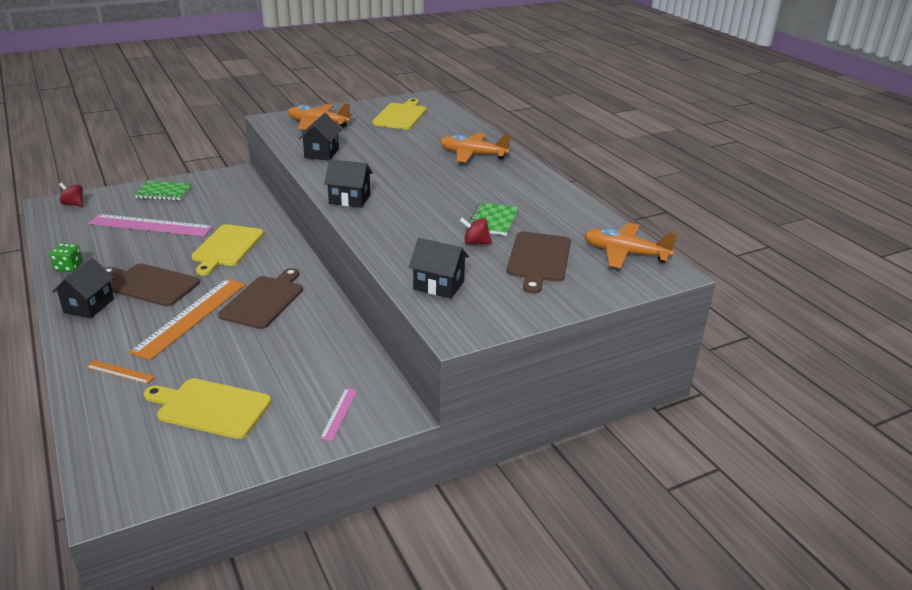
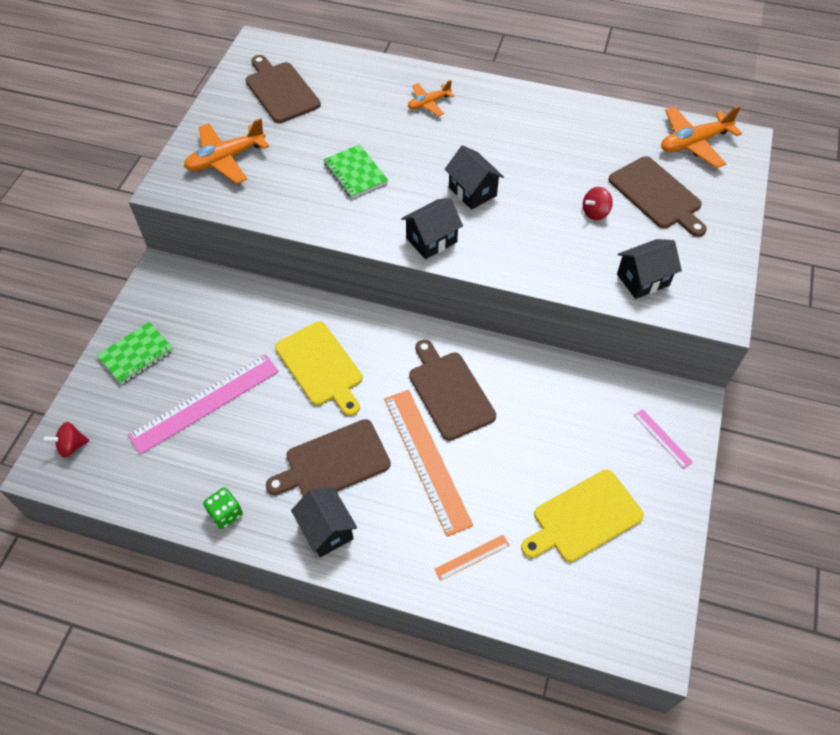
camera: 45 degrees left, 25 degrees up
(321, 153) = (305, 199): black house -> black house (472, 191)
(400, 116) = (281, 91): yellow cutting board -> brown cutting board
(472, 154) = (428, 103): orange plane -> orange plane, size x0.60
(493, 221) = (568, 177): green notebook -> green notebook (355, 173)

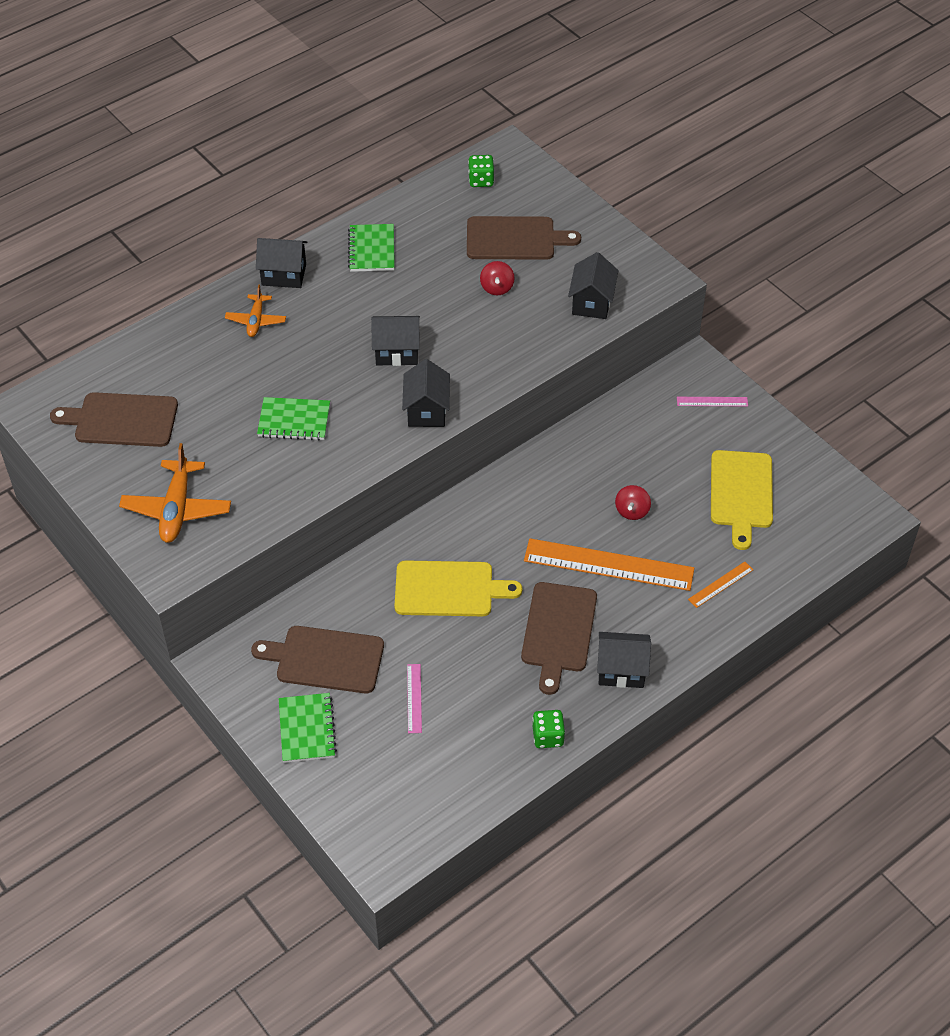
camera: 55 degrees left, 5 degrees down
(71, 446) = (374, 829): red spinning top -> red spinning top (632, 511)
(205, 403) = (414, 698): pink ruler -> pink ruler, size x0.45
(449, 392) = (555, 512): brown cutting board -> brown cutting board (325, 659)
(472, 557) = (720, 584): orange ruler -> orange ruler turned 45 degrees clockwise
(484, 93) = (284, 275): none -> black house
(557, 123) = (371, 250): none -> green notebook
(693, 143) = (481, 180): orange plane -> green dice

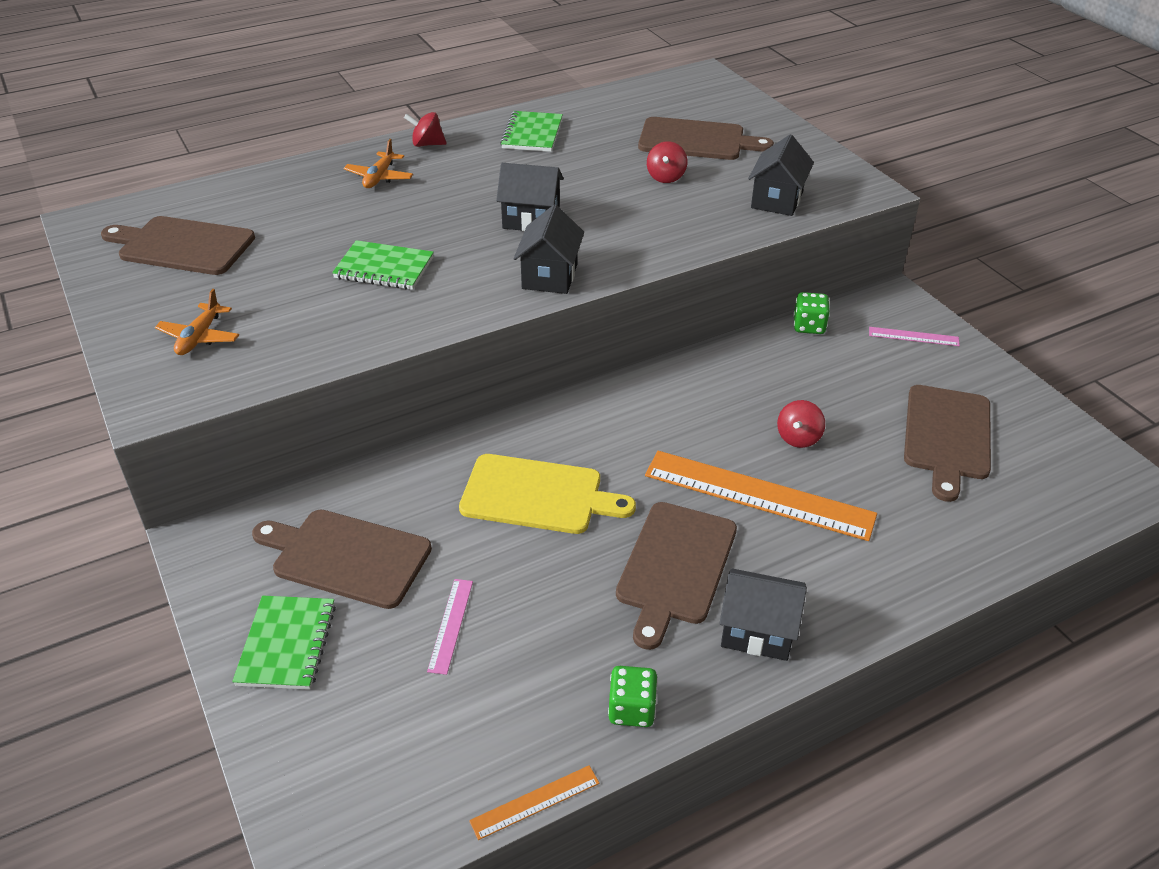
camera: 10 degrees right, 10 degrees down
(177, 509) = (199, 337): orange plane -> orange plane, size x0.60
(284, 275) = (427, 144): black house -> red spinning top
(481, 180) = (669, 93): green dice -> green dice (809, 326)
(720, 584) = (913, 539): orange ruler -> orange ruler (535, 802)
(741, 493) = (947, 436): yellow cutting board -> brown cutting board

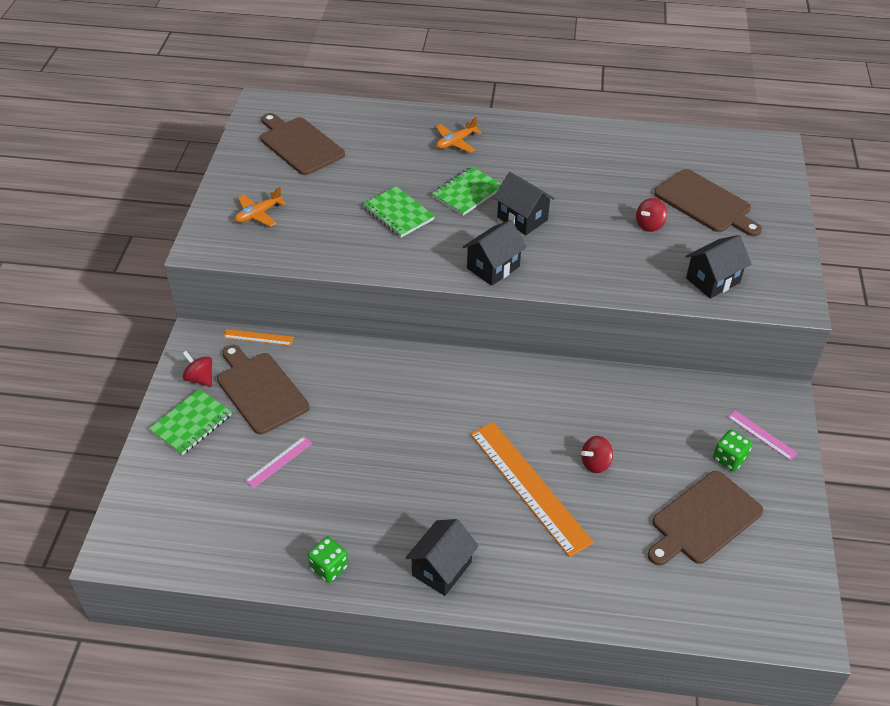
camera: 35 degrees right, 5 degrees up
(427, 144) = (510, 128): red spinning top -> red spinning top (200, 378)
(532, 134) = (589, 148): green notebook -> green notebook (467, 193)
(535, 802) = (236, 583): orange ruler -> orange ruler (258, 337)
(537, 495) = (395, 411): yellow cutting board -> none
(675, 567) = (432, 502): brown cutting board -> none
(757, 631) = (442, 569): black house -> black house turned 75 degrees clockwise
(809, 326) = (689, 387): green dice -> green dice (729, 459)

